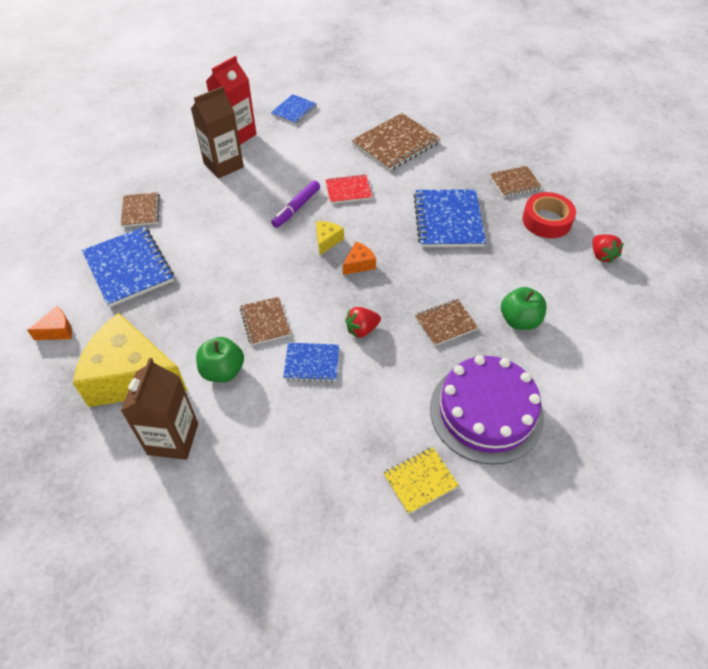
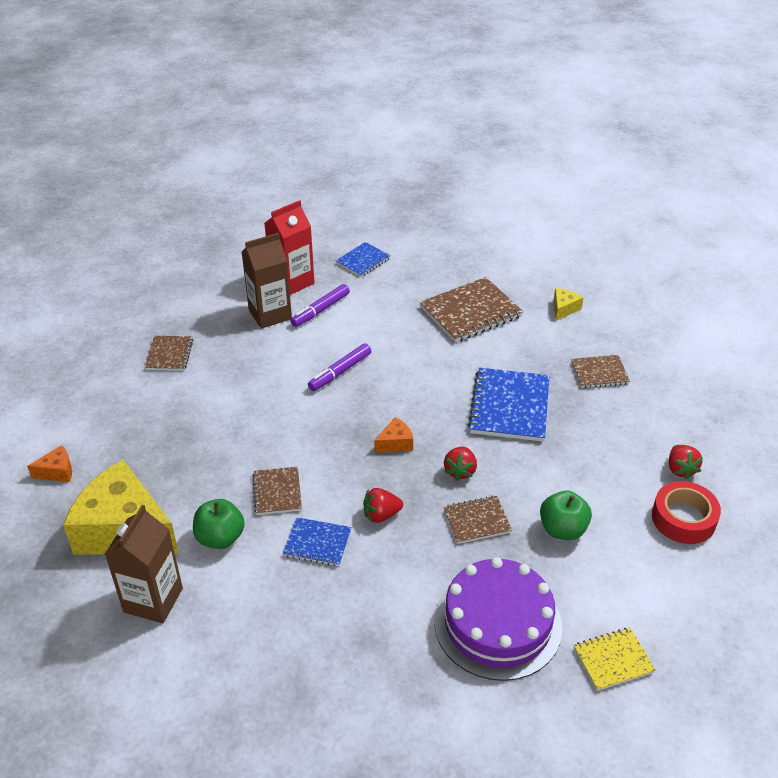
camera: 10 degrees right, 10 degrees down
(129, 268) = (144, 415): blue notebook -> none
(267, 156) = (320, 310): none -> purple marker
(327, 241) = (366, 412): yellow cheese -> yellow cheese (564, 309)
(348, 190) = (403, 359): red notebook -> none
(420, 281) = (460, 471): none -> red strawberry
(420, 481) = (405, 684): yellow notebook -> yellow notebook (613, 660)
(546, 221) = (625, 421): red tape -> red tape (683, 518)

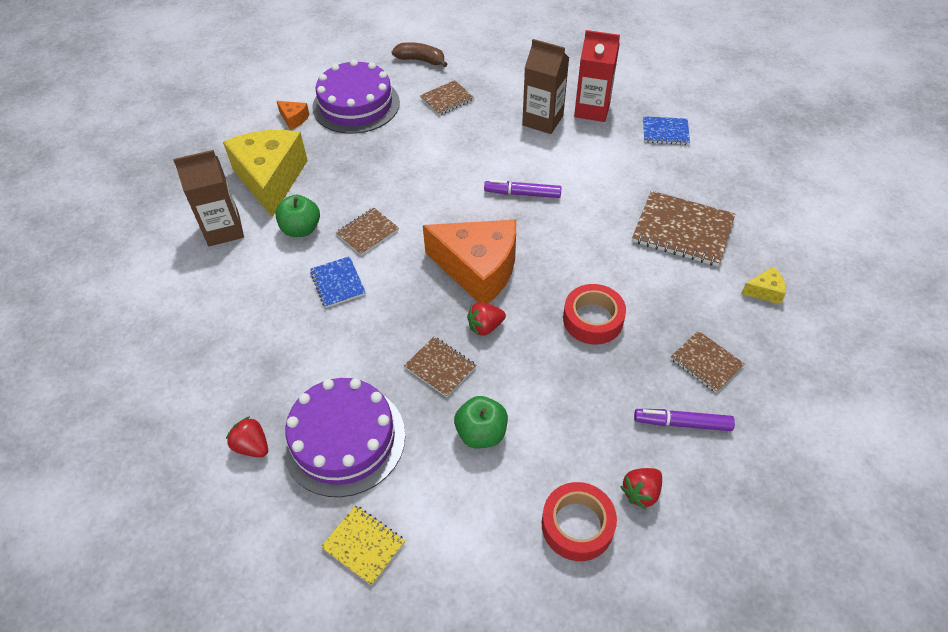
camera: 55 degrees right, 10 degrees up
(93, 343) = (420, 60): none -> brown banana
(96, 417) = (356, 105): none -> purple cake
(320, 310) = (578, 143): purple marker -> purple marker (682, 423)
(381, 515) = (395, 304): red strawberry -> red strawberry (252, 446)
(395, 443) = (478, 269): orange cheese -> orange cheese, size x2.46
(509, 406) = (593, 319): blue notebook -> red tape

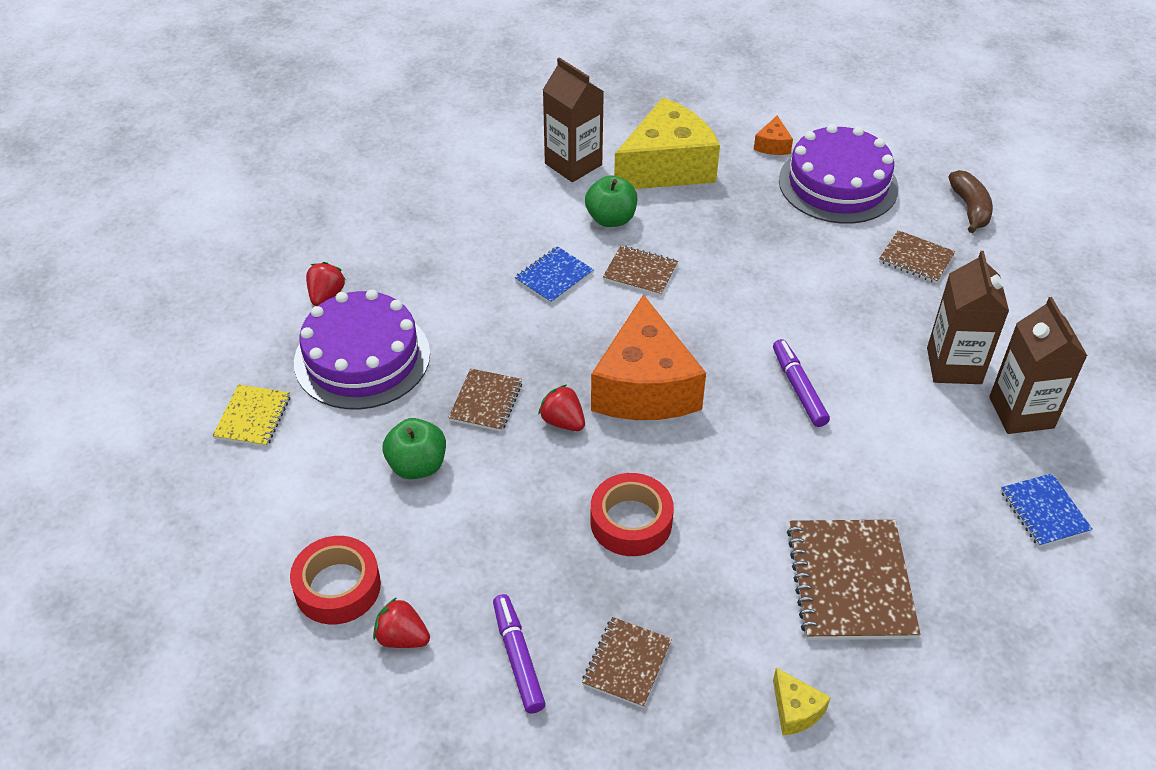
camera: 65 degrees right, 5 degrees down
(592, 110) = (1021, 412): red carton -> brown carton

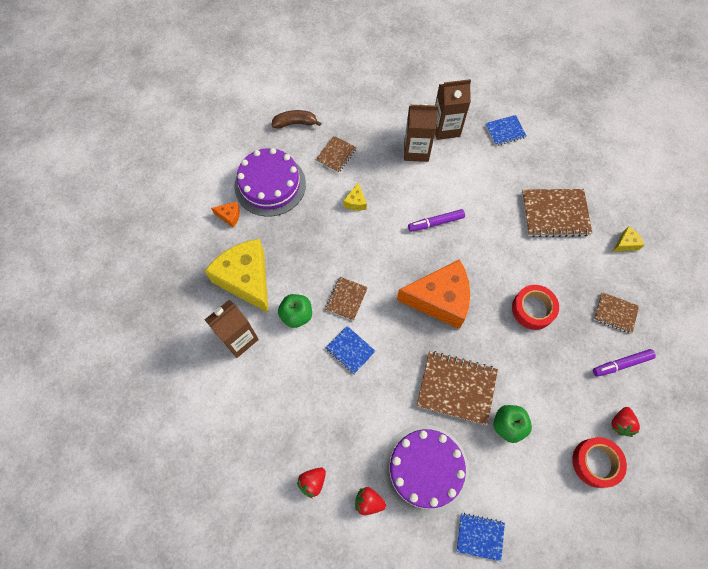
camera: 90 degrees left, 20 degrees up
(253, 417) = (480, 536): yellow notebook -> blue notebook
(486, 401) = (456, 388): brown notebook -> brown notebook, size x1.76
(563, 421) = (468, 344): red strawberry -> red strawberry (312, 482)
(824, 283) = (355, 202): none -> yellow cheese

